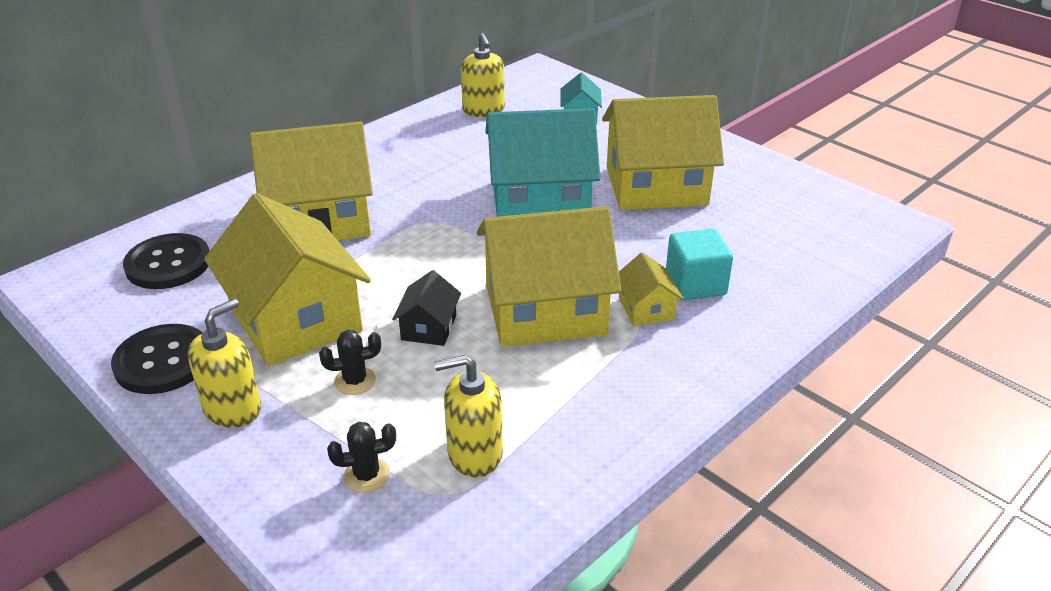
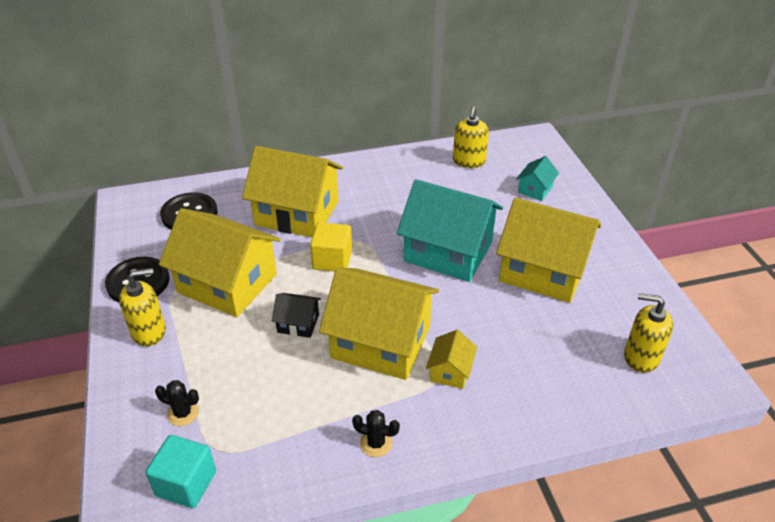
camera: 30 degrees right, 5 degrees up
(295, 319) = (227, 283): yellow house -> yellow house turned 60 degrees counterclockwise
(355, 381) = (226, 343): black cactus -> black cactus (376, 443)
(411, 251) = (332, 260): none -> yellow cube
(429, 328) = (298, 323): black house -> black house turned 60 degrees clockwise
(474, 454) = (253, 429): yellow soap dispenser -> yellow soap dispenser (641, 357)
(695, 284) = (503, 366): turquoise cube -> turquoise cube (186, 483)

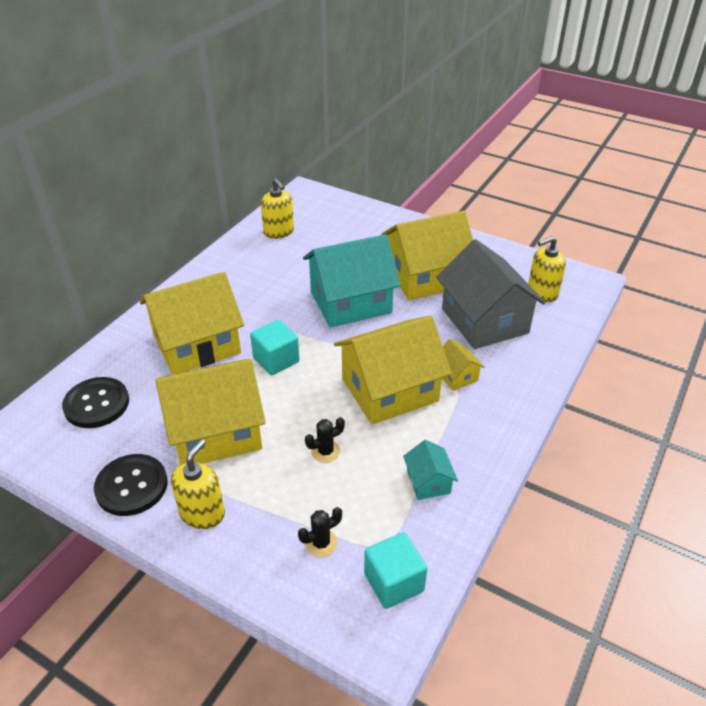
camera: 45 degrees left, 0 degrees up
(298, 323) = (315, 419): black house -> none
(332, 260) = (276, 360): yellow cube -> turquoise cube
(376, 443) = (474, 452): black cactus -> black cactus (325, 451)
(535, 189) = (350, 227): turquoise house -> turquoise house (428, 482)
(544, 343) = (484, 320): none -> grey house

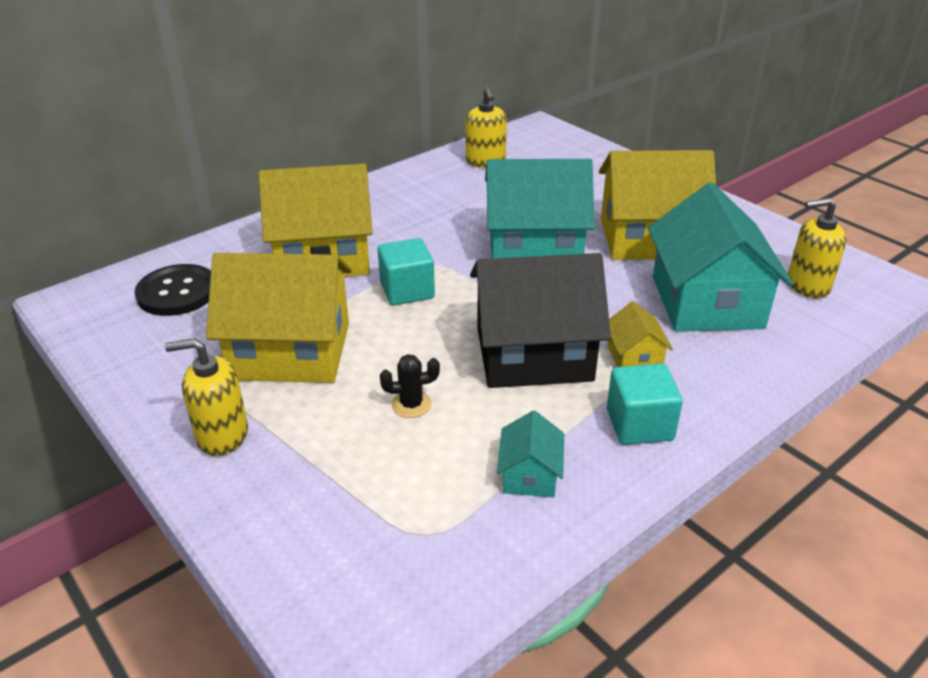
camera: 20 degrees right, 5 degrees down
(131, 486) = (161, 385): black button -> none
(202, 513) = (222, 435): yellow soap dispenser -> yellow soap dispenser turned 135 degrees counterclockwise
(321, 543) = (345, 510): black cactus -> none
(389, 390) = (533, 354): yellow house -> black house
(394, 582) = (415, 588): turquoise cube -> turquoise cube (639, 425)
(484, 320) = (706, 302): grey house -> turquoise house

